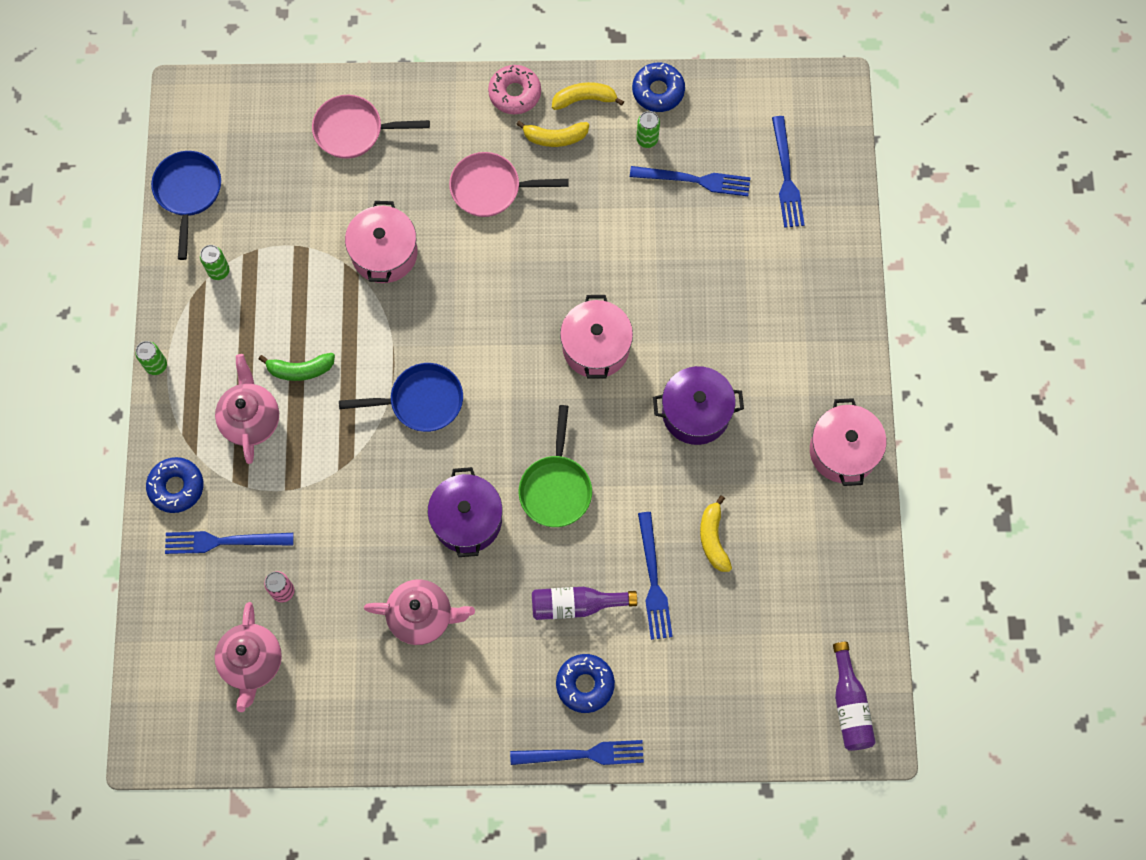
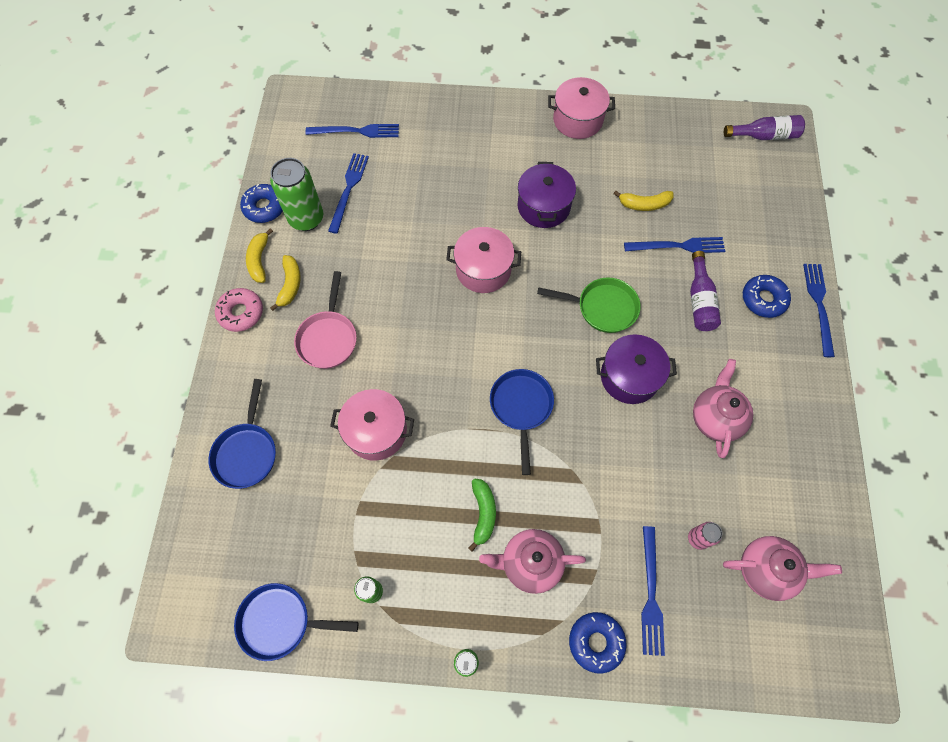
camera: 85 degrees left, 5 degrees down
(354, 131) = (247, 452): pink pan -> blue pan
(647, 139) = (306, 219): green can -> green can, size x2.01

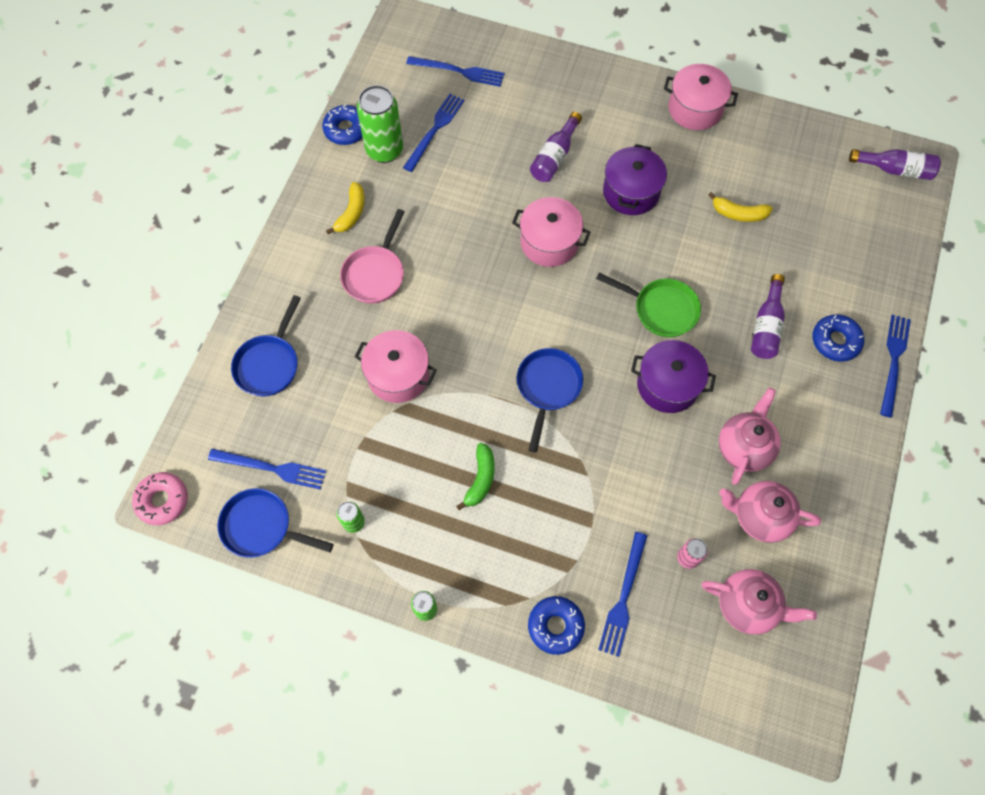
camera: 15 degrees right, 0 degrees up
(241, 313) = (297, 229): pink donut -> pink donut (162, 500)
(259, 260) = (328, 182): yellow banana -> none
(466, 189) = (555, 156): none -> purple bottle
(530, 563) = (513, 537): pink teapot -> pink teapot (759, 517)
(678, 246) = (761, 265): blue fork -> blue fork (271, 468)

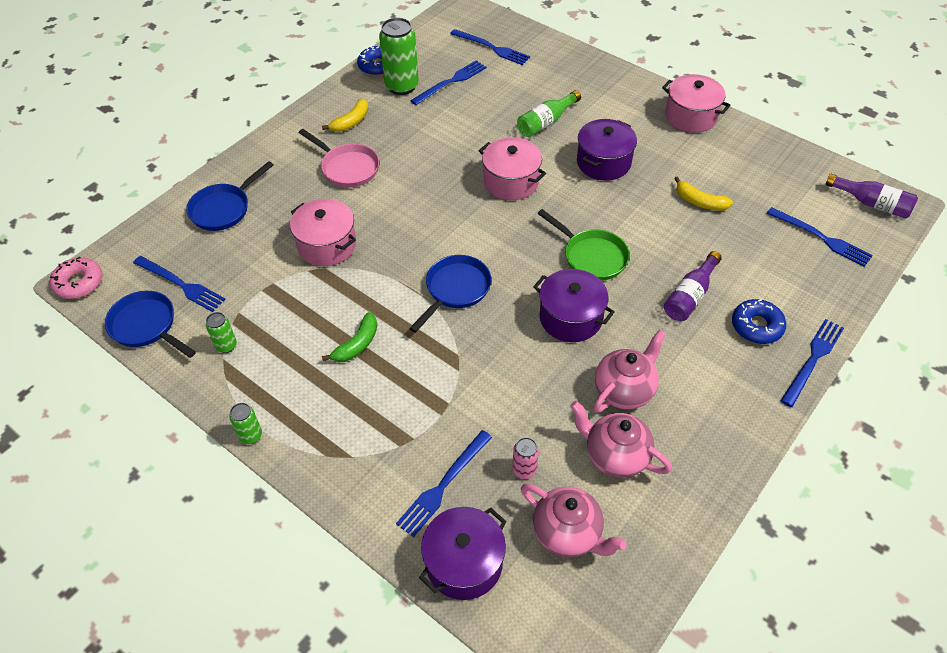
camera: 20 degrees right, 15 degrees down
(375, 274) = (347, 168): pink pan -> pink pan turned 90 degrees counterclockwise
(555, 156) = (546, 122): purple bottle -> green bottle
(555, 626) = (364, 489): blue donut -> none
(672, 665) = (464, 563): none -> purple pot
(862, 223) = (821, 238): none -> blue fork

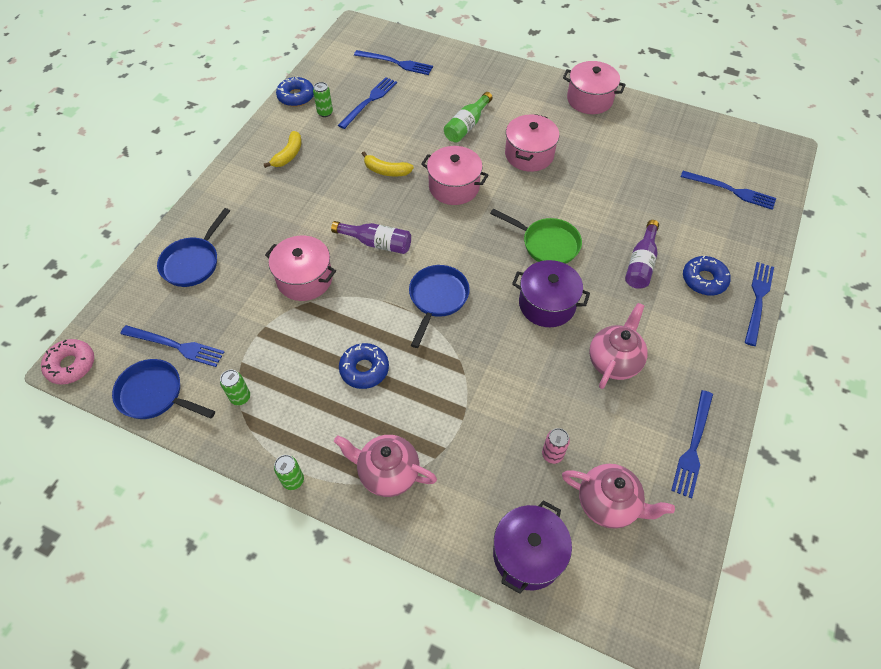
camera: 15 degrees left, 5 degrees up
(347, 168) = (300, 200): pink pan -> none
(357, 344) = (364, 369): green banana -> blue donut
(402, 86) = (325, 113): green can -> green can, size x0.50
(443, 485) = (486, 485): blue fork -> blue fork (693, 446)
(603, 162) = (529, 155): purple pot -> pink pot
(615, 456) = (625, 423): pink teapot -> pink teapot (387, 473)
(699, 202) = (622, 176): yellow banana -> yellow banana (386, 171)
(871, 204) = (760, 153): purple bottle -> purple bottle (376, 243)

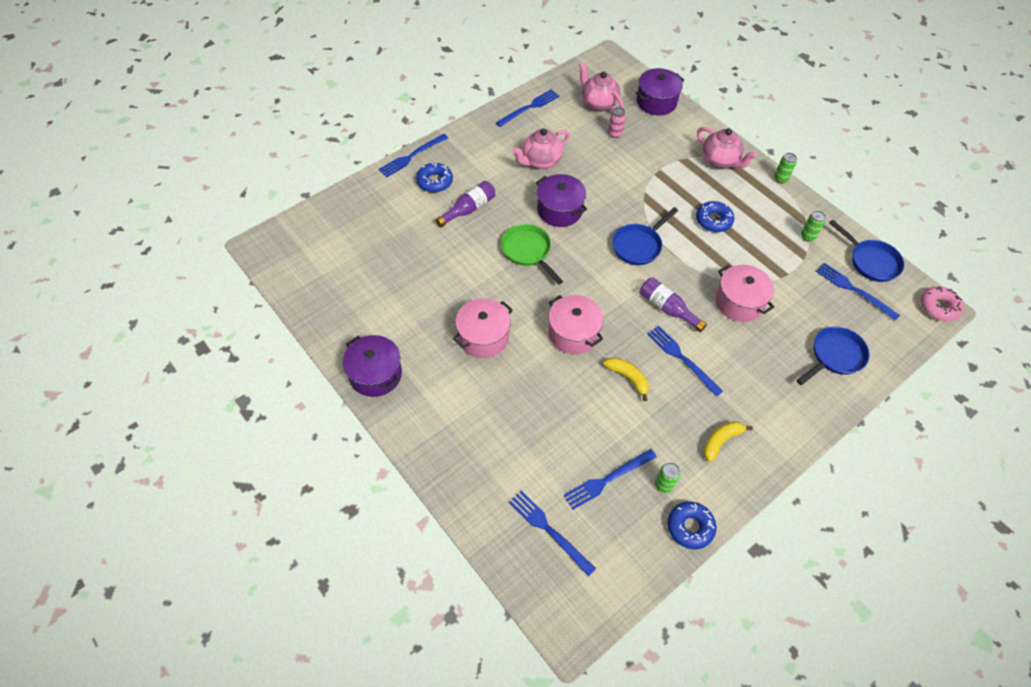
camera: 155 degrees left, 0 degrees up
(467, 125) = (520, 397): green bottle -> none
(589, 99) = (375, 374): pink pot -> purple pot
(731, 190) = (345, 232): blue fork -> blue fork (682, 358)

